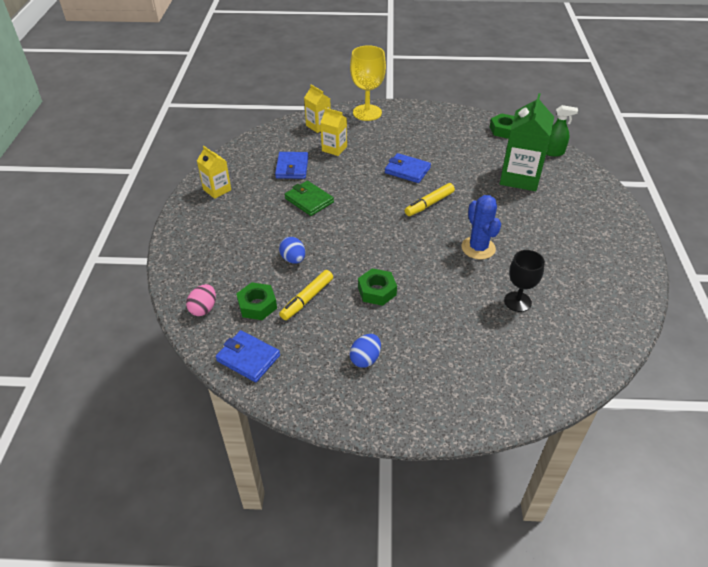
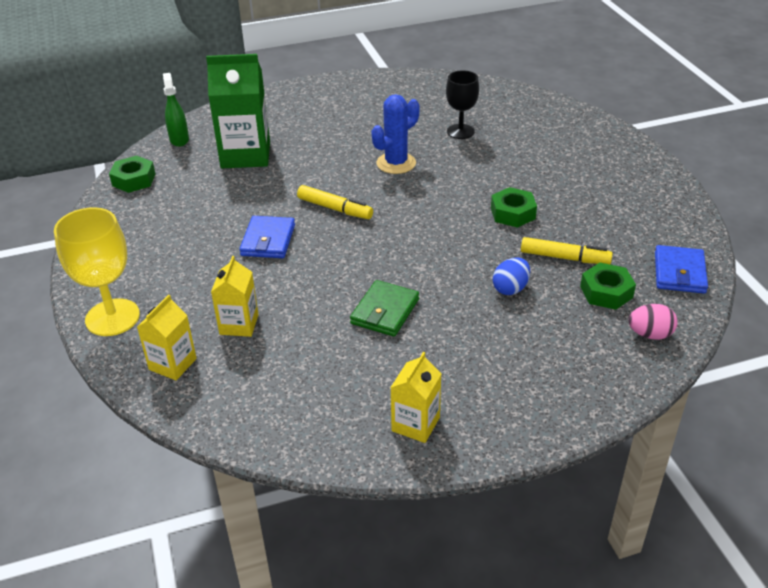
camera: 110 degrees left, 5 degrees down
(292, 167) = (312, 355): blue wallet -> none
(365, 359) = (607, 199): blue egg -> none

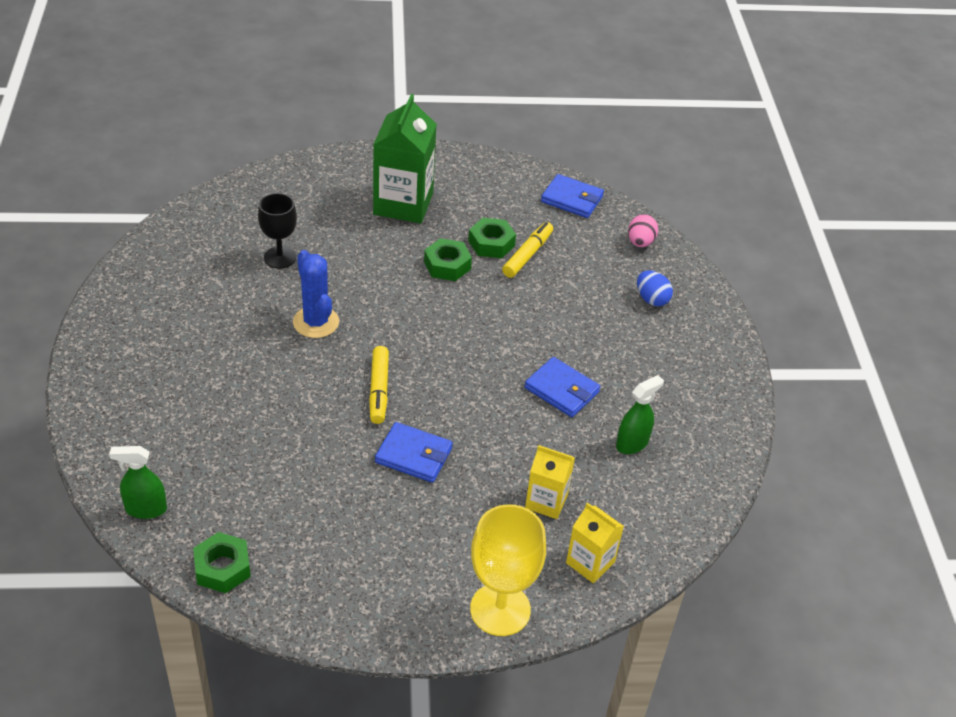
camera: 80 degrees left, 5 degrees up
(245, 155) = (224, 447): green carton -> green carton (403, 204)
(333, 371) = (632, 443): none -> green spray bottle
(335, 208) = (379, 390): yellow marker -> yellow marker turned 135 degrees clockwise
(385, 311) = (561, 390): green wallet -> blue wallet
(415, 424) = (707, 405): yellow carton -> none
(510, 288) = (558, 301): blue egg -> blue egg (651, 299)
(606, 292) = (582, 247): green nut -> green nut (491, 243)

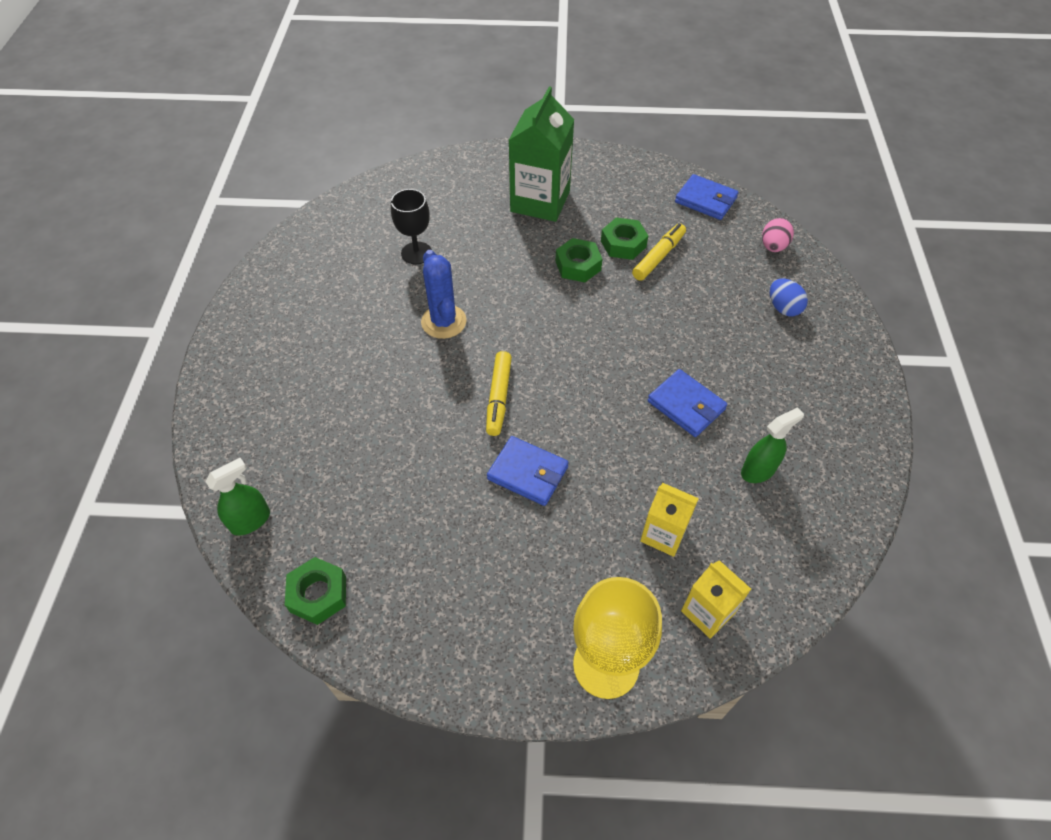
camera: 10 degrees right, 10 degrees up
(145, 509) = (251, 520): green spray bottle -> green spray bottle turned 135 degrees clockwise

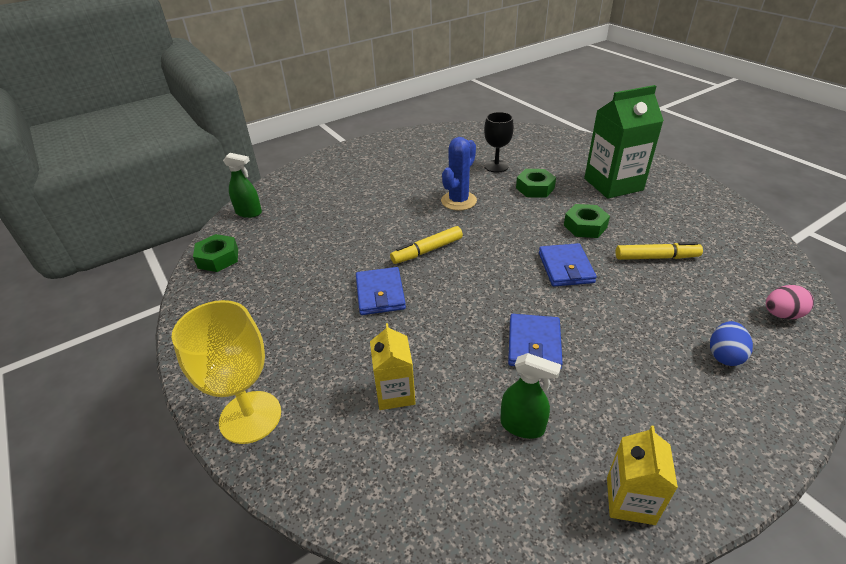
camera: 55 degrees right, 15 degrees down
(623, 244) = (639, 235): green nut -> green nut (535, 188)
(705, 200) = (757, 252): blue wallet -> blue wallet (565, 268)
(707, 612) = (343, 461): yellow carton -> yellow carton (630, 500)

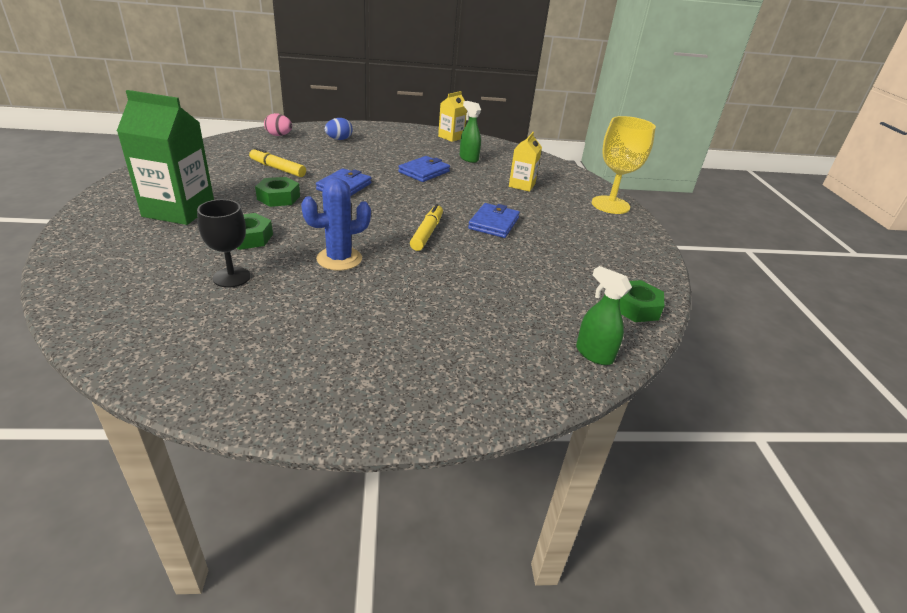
camera: 155 degrees left, 5 degrees down
(427, 251) = (427, 233): yellow marker -> yellow marker turned 75 degrees counterclockwise

